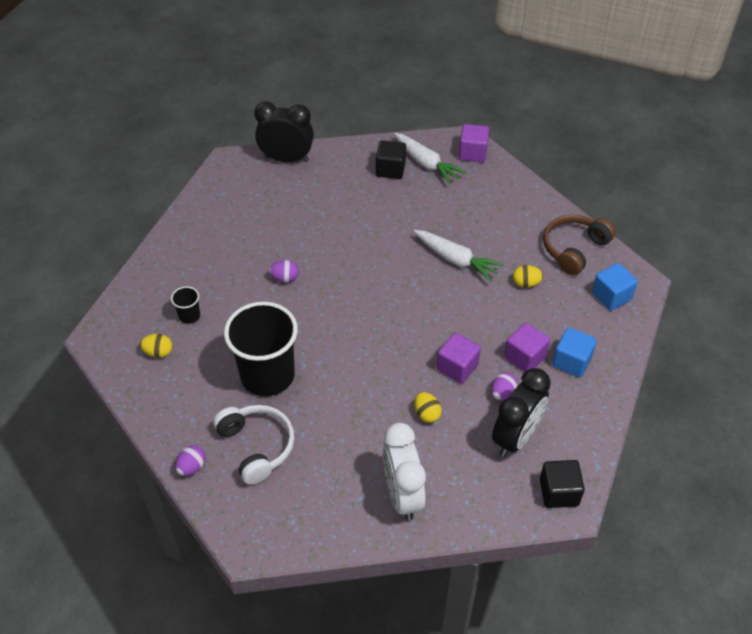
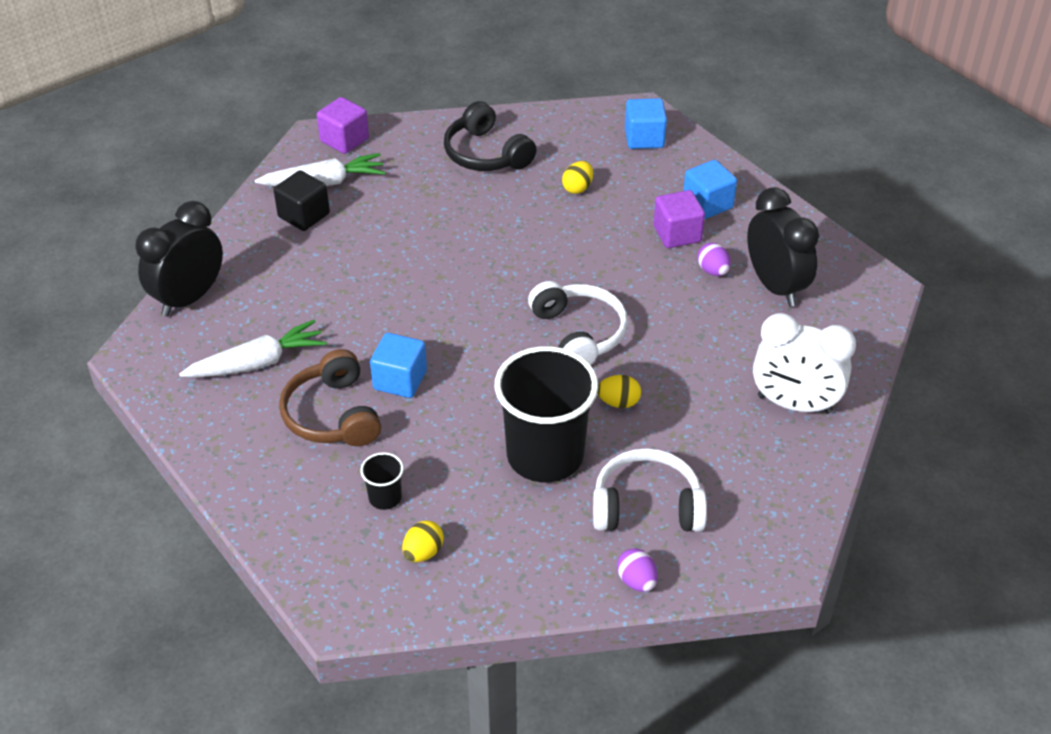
camera: 60 degrees left, 5 degrees down
(285, 278) = (400, 380): purple egg -> blue cube
(385, 346) = (579, 334): none -> white headphones
(427, 414) = (699, 340): yellow egg -> yellow egg (618, 402)
(456, 260) = (498, 224): white carrot -> white carrot (257, 363)
(457, 367) = (653, 289): purple cube -> none
(519, 223) = (486, 154): none -> black headphones
(558, 492) = (861, 286): black cube -> none
(574, 249) = (559, 133): brown headphones -> brown headphones (332, 415)

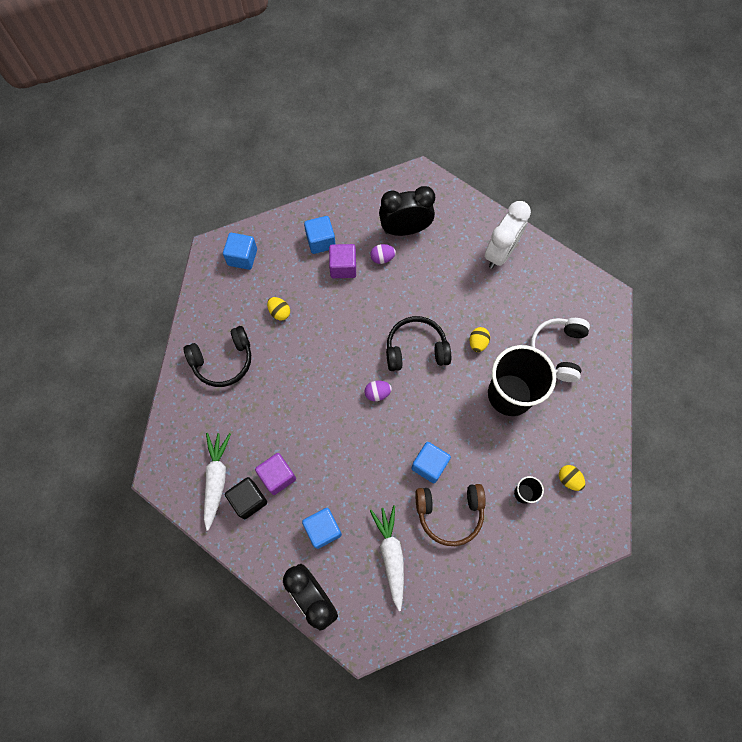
camera: 75 degrees left, 25 degrees up
(280, 290) = (323, 529): none -> blue cube
(344, 140) = (171, 456): purple cube -> purple cube (277, 476)
(579, 334) = (416, 349): white headphones -> black headphones
(636, 581) = (607, 371): purple egg -> purple egg (377, 393)

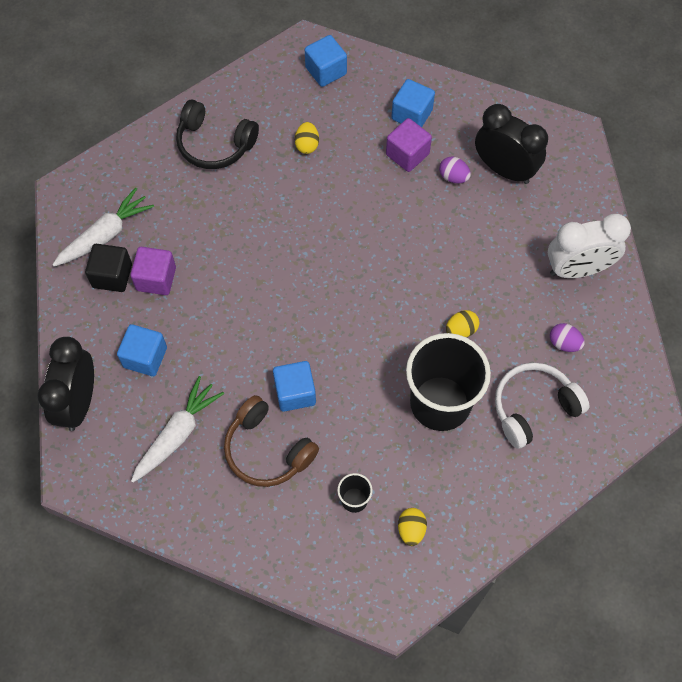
camera: 45 degrees right, 5 degrees down
(377, 393) = (317, 289): purple egg -> purple egg (564, 343)
(416, 349) = (395, 283): black headphones -> none

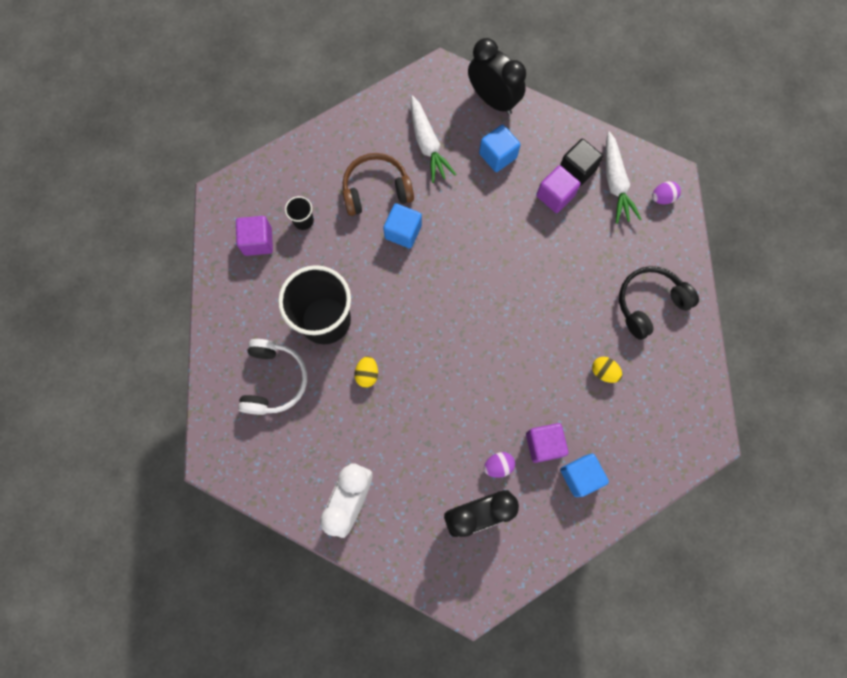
camera: 125 degrees right, 10 degrees up
(326, 71) = (670, 436): blue cube -> none
(411, 529) = (258, 241): yellow egg -> purple cube
(564, 343) = (303, 440): purple egg -> purple egg (662, 198)

